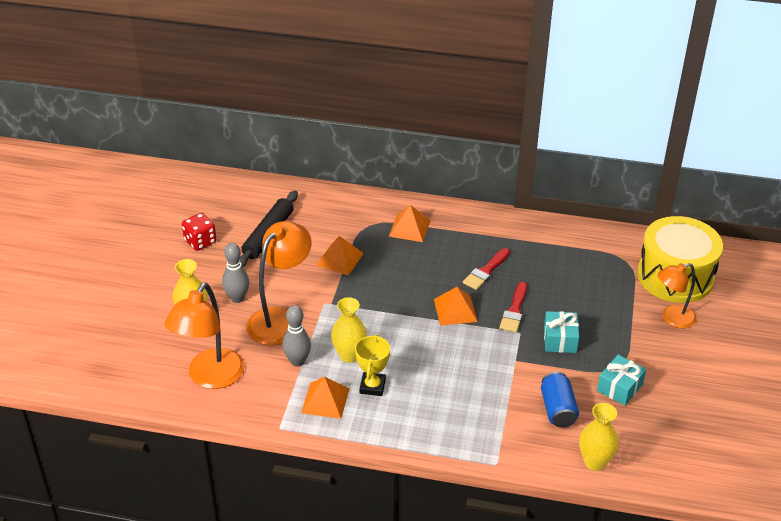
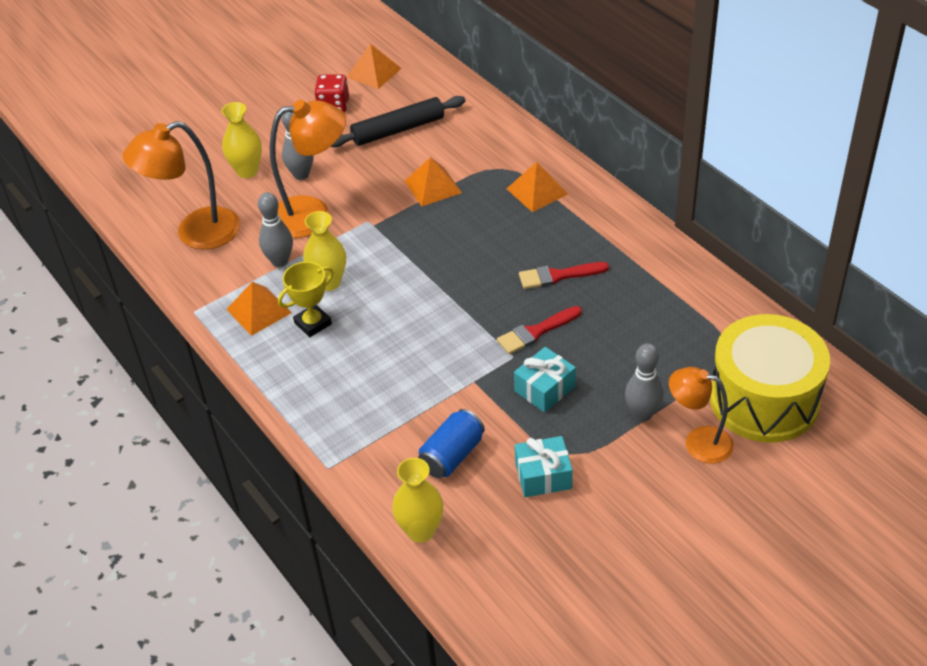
camera: 45 degrees right, 5 degrees up
(455, 310) = (478, 297): orange pyramid -> orange pyramid (374, 72)
(627, 321) = (642, 414): none -> grey bowling pin

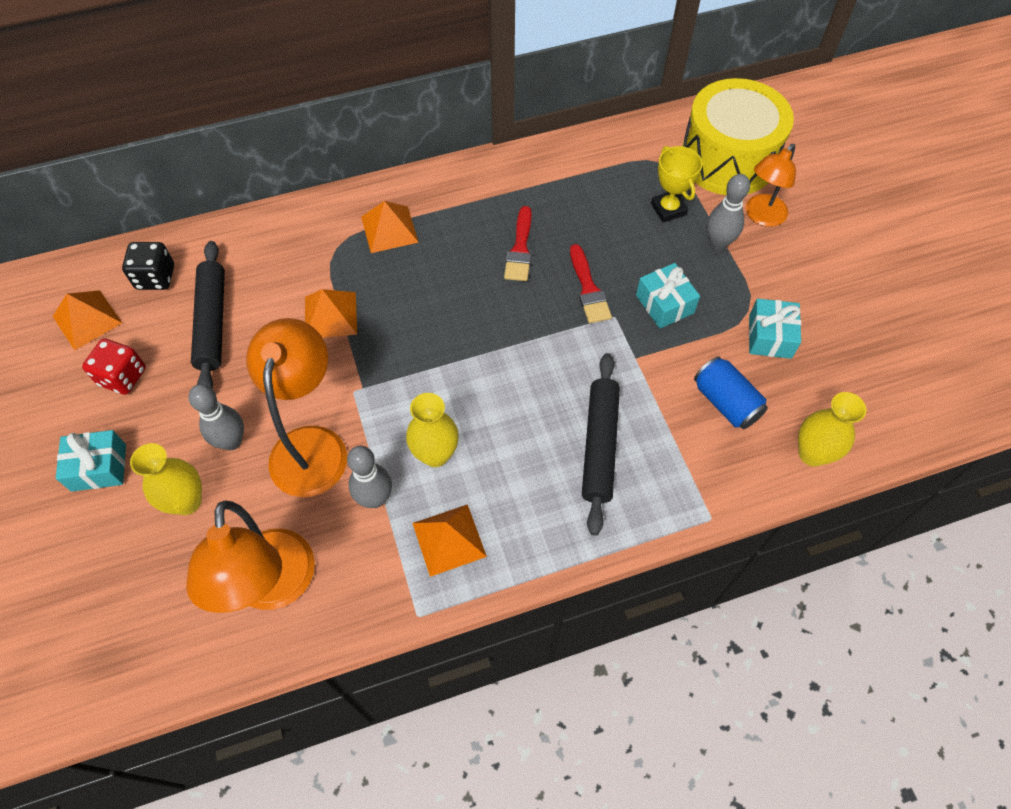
camera: 75 degrees left, 15 degrees up
(259, 123) = (99, 467): none -> turquoise gift
(313, 323) = (494, 486): yellow trophy -> yellow trophy (668, 209)
(373, 378) = (599, 445): none -> black rolling pin
(425, 89) = (155, 277): none -> black dice

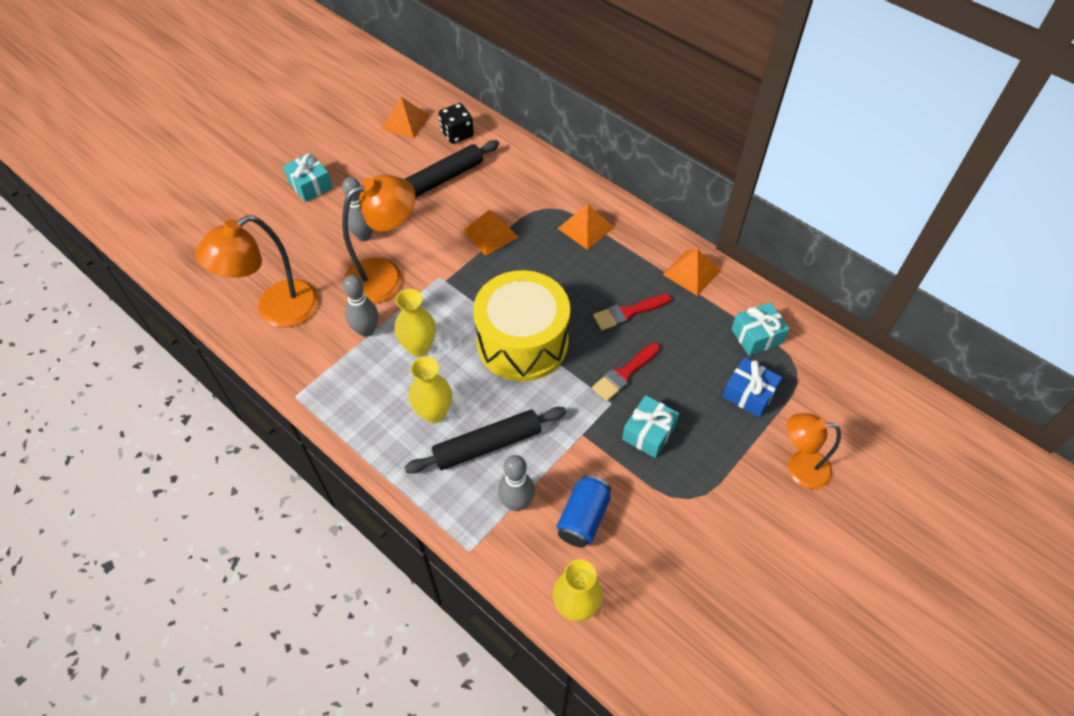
camera: 60 degrees right, 5 degrees down
(123, 377) = (376, 160): red dice -> none
(187, 501) = (311, 237): yellow vase -> yellow vase (434, 413)
(449, 539) = (359, 387): orange pyramid -> orange pyramid (691, 272)
(668, 209) = (749, 394): yellow trophy -> blue gift
(718, 243) = (742, 446): grey bowling pin -> grey bowling pin (516, 503)
(727, 159) = (842, 415): yellow drum -> yellow drum (522, 342)
(770, 336) = (672, 526): turquoise gift -> turquoise gift (756, 336)

